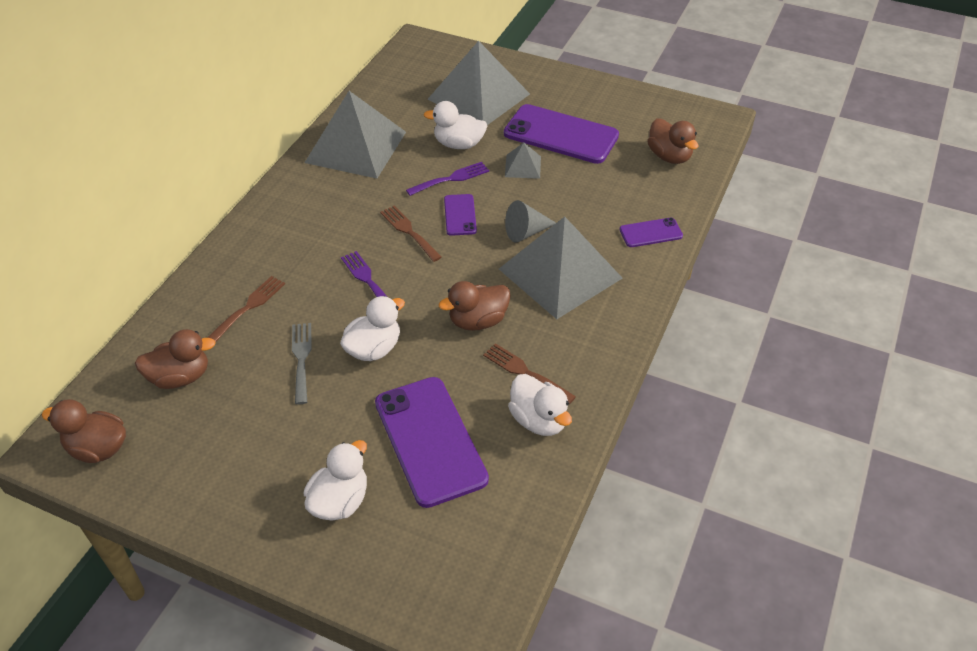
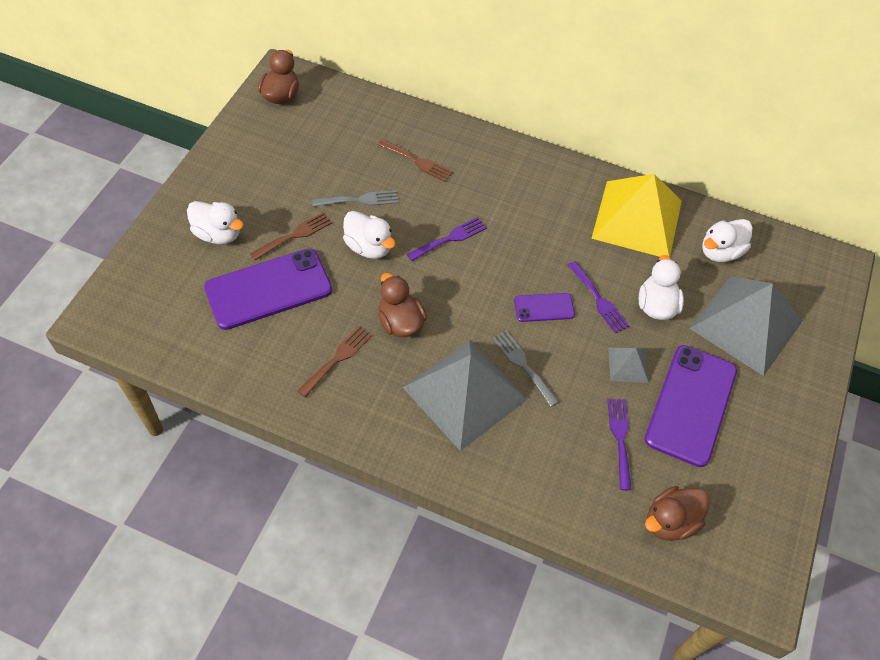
camera: 85 degrees right, 10 degrees up
(180, 377) = (344, 129): brown duck -> none
(356, 147) = (637, 219): grey pyramid -> yellow pyramid
(409, 231) = (516, 266): brown fork -> brown fork (295, 235)
(526, 232) = (523, 365): grey cone -> grey fork
(538, 420) = (282, 367): white duck -> white duck (720, 252)
(597, 177) = (620, 438): none -> purple fork
(650, 233) = (531, 486): purple phone -> none

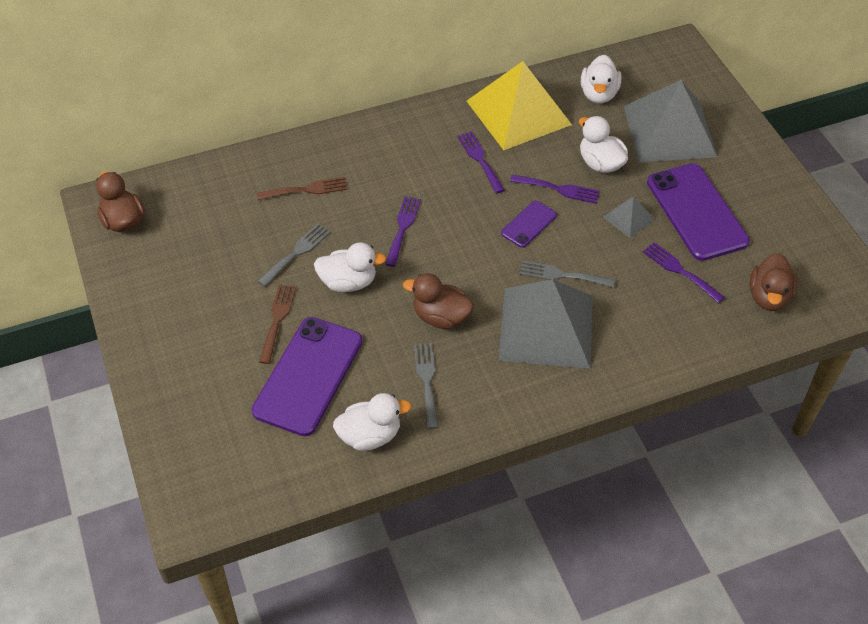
camera: 40 degrees left, 5 degrees down
(218, 234) = (211, 369): white duck -> white duck (370, 435)
(337, 359) = (427, 381): brown fork -> grey fork
(565, 232) = (480, 159): none -> purple fork

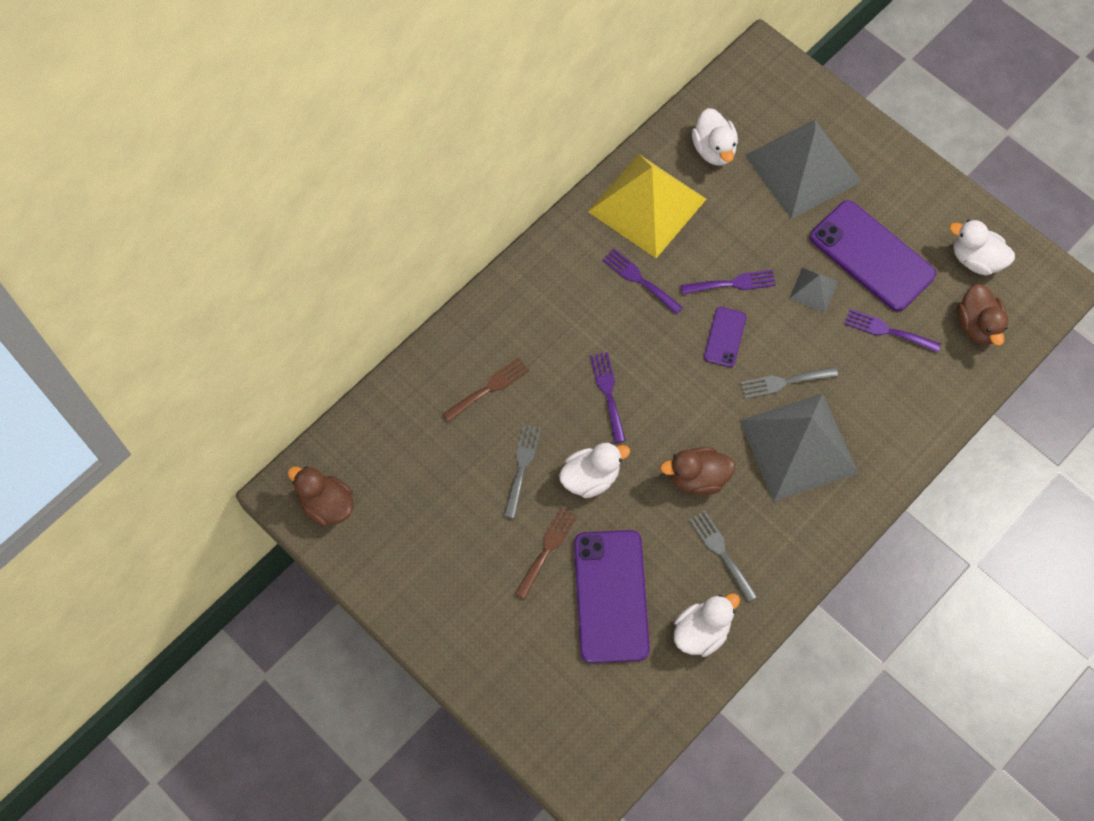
camera: 25 degrees left, 15 degrees up
(277, 319) = (547, 549): brown fork -> brown fork turned 45 degrees clockwise
(600, 163) = (756, 235): white duck -> white duck (976, 259)

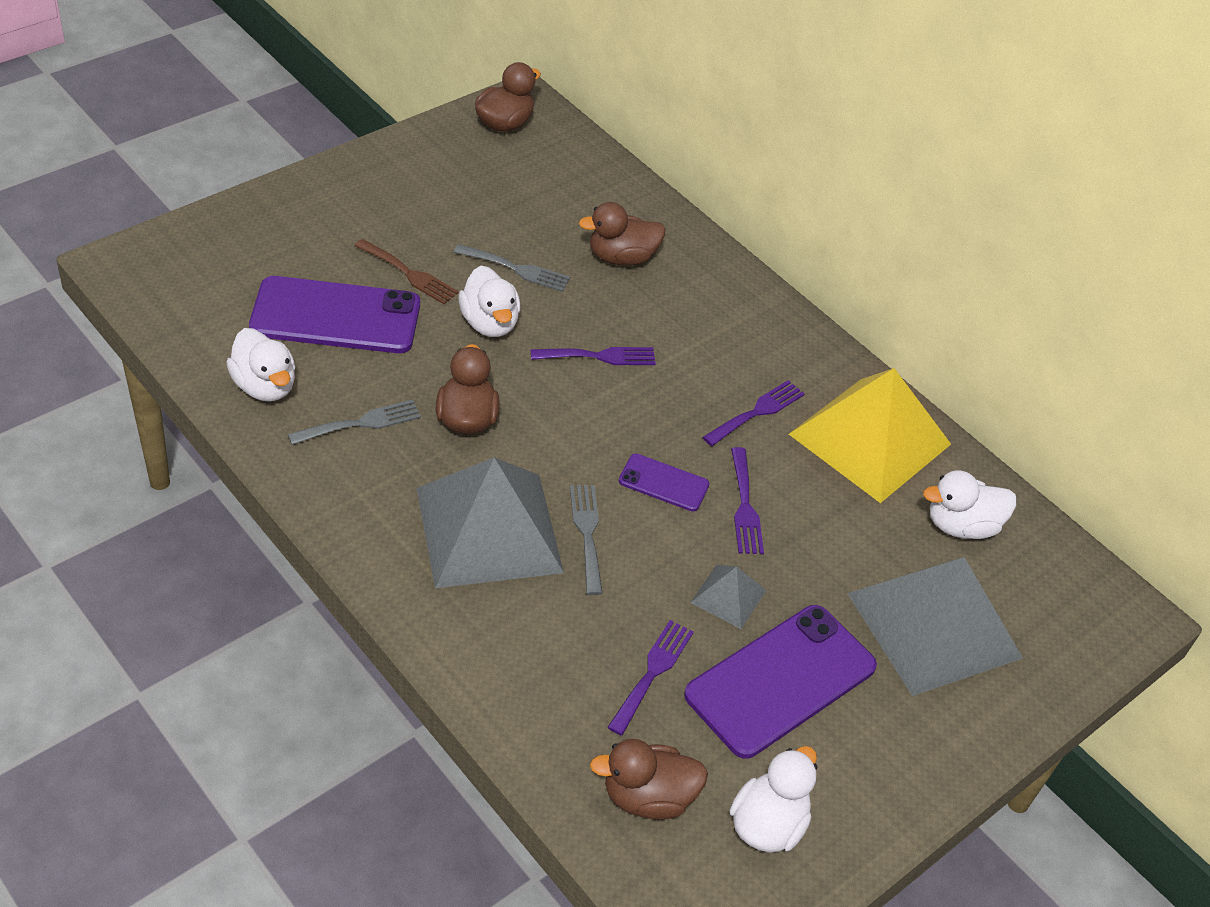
camera: 90 degrees right, 20 degrees down
(489, 388) = (621, 257): brown fork -> brown duck

